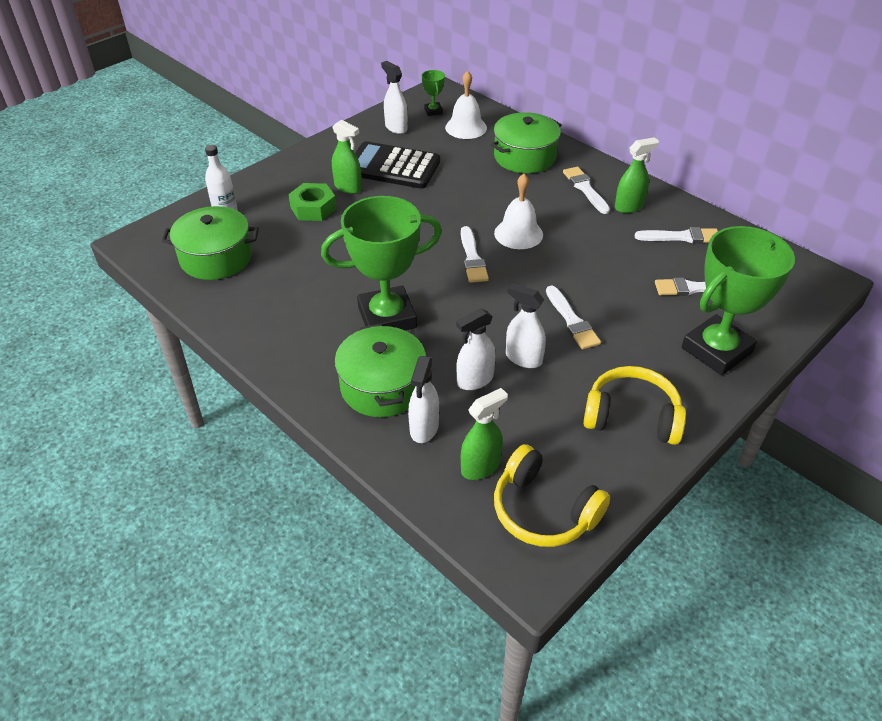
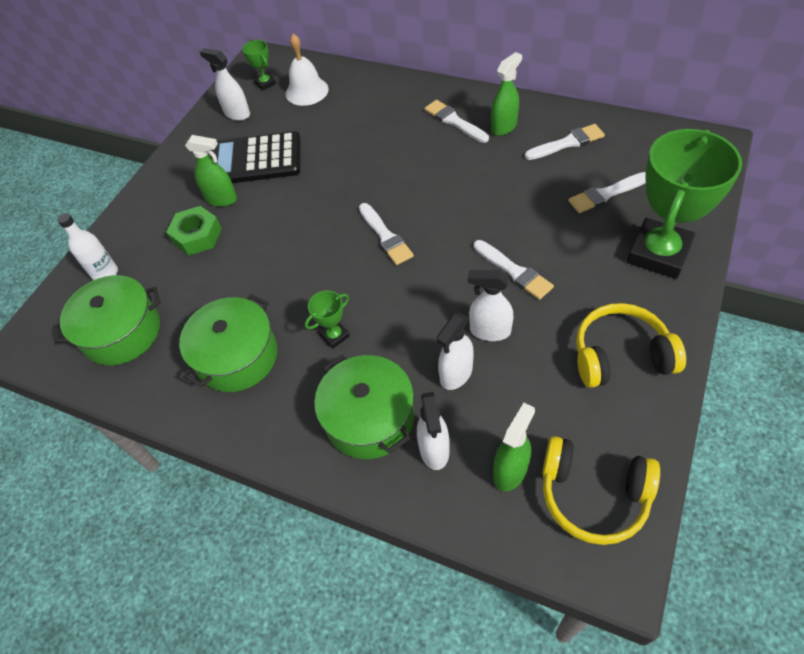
camera: 15 degrees left, 10 degrees up
(387, 317) = (334, 335): green trophy -> green trophy, size x0.42
(518, 234) = (416, 193): white bell -> none
(524, 157) = (380, 105): green pot -> green pot (237, 356)

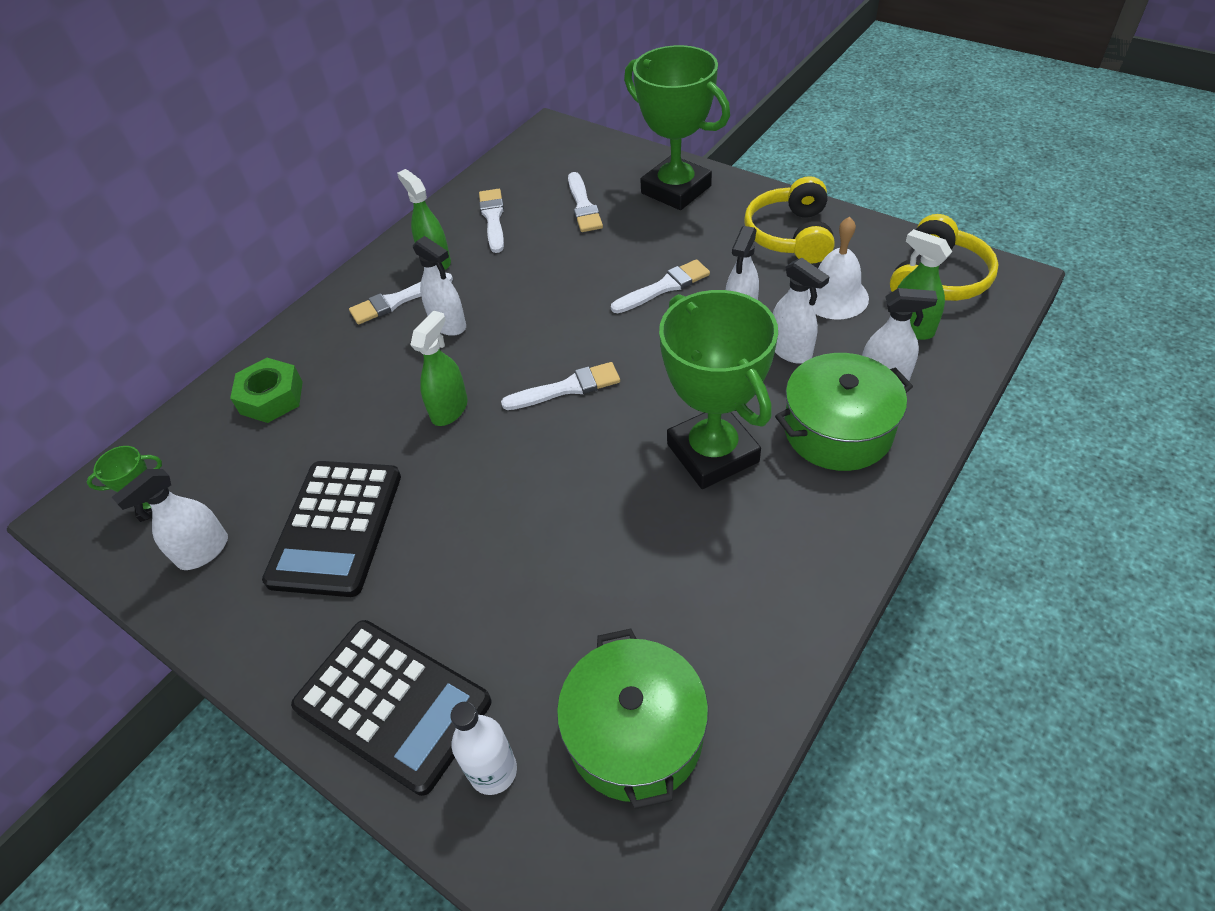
camera: 80 degrees left, 5 degrees down
(145, 221) = (393, 704): none -> black calculator
(197, 236) = (467, 616): green nut -> green nut (271, 397)
(221, 199) = (400, 579): green spray bottle -> green spray bottle (449, 409)
(237, 356) = (721, 565): green pot -> none
(307, 91) = (218, 451): white bell -> white bell (834, 296)
(334, 335) = (712, 453): green trophy -> green trophy, size x2.36
(436, 155) = (448, 324): none -> white spray bottle

